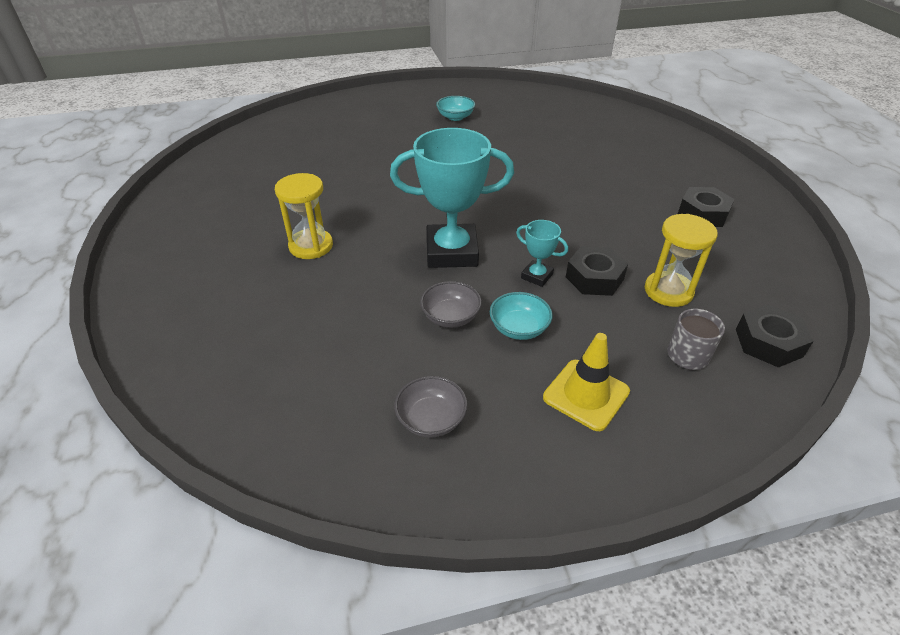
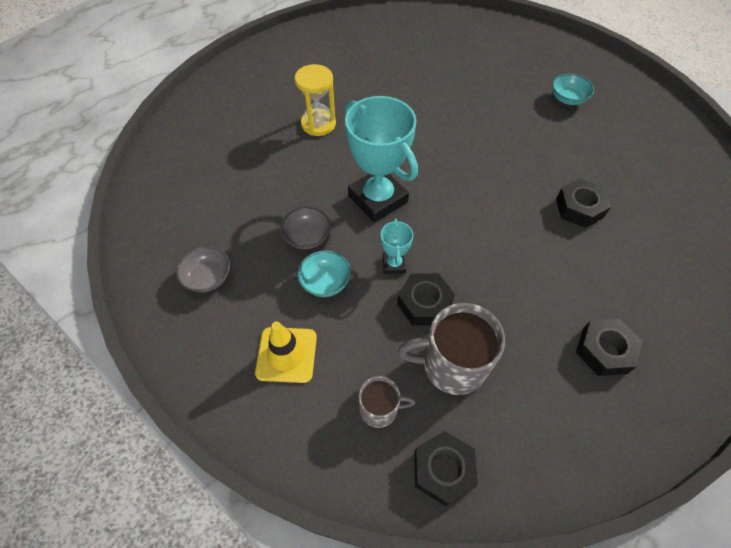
camera: 55 degrees right, 15 degrees up
(566, 163) = (579, 208): none -> black nut
(668, 291) = (452, 364): yellow hourglass -> grey mug

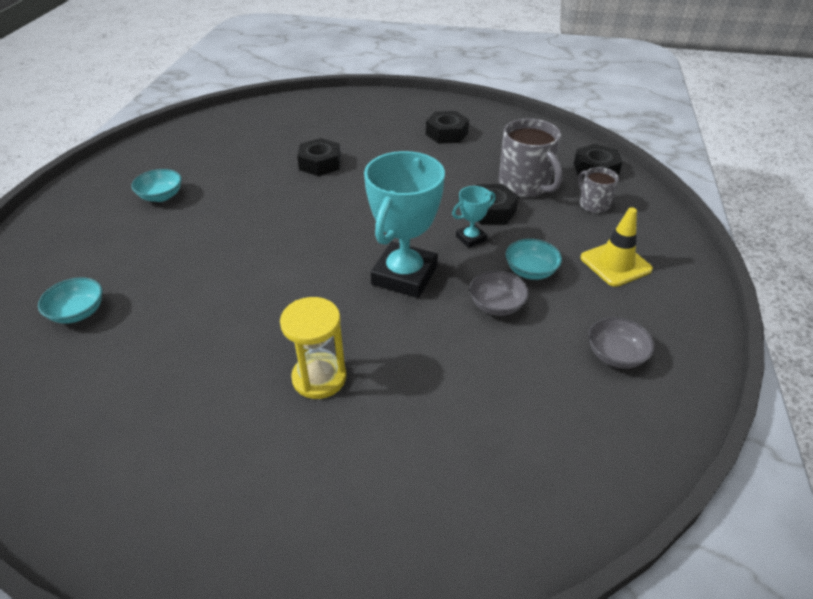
camera: 120 degrees left, 15 degrees down
(447, 47) = (78, 312): none -> turquoise bowl

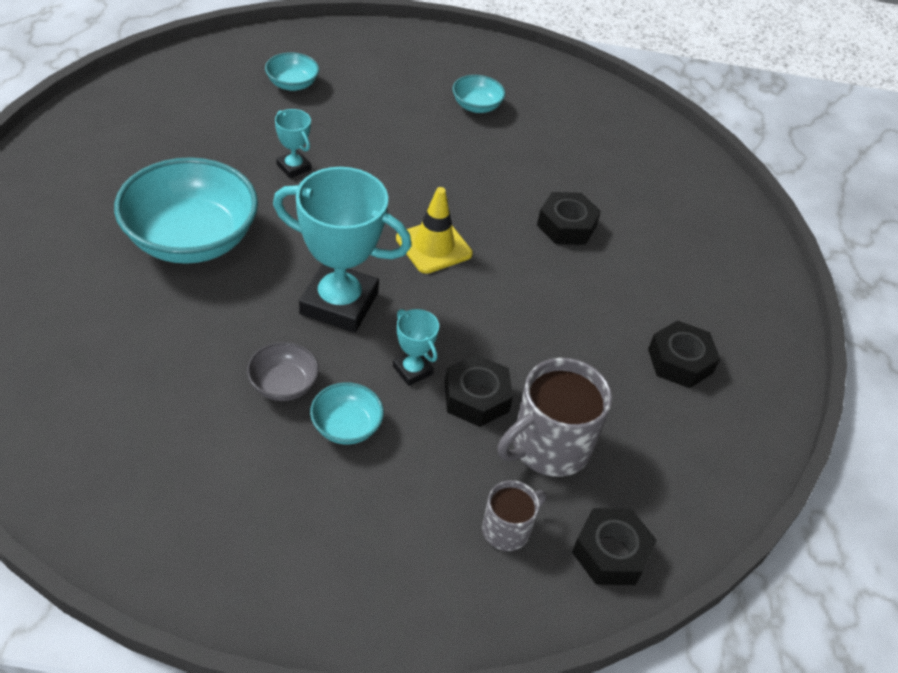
camera: 80 degrees right, 5 degrees up
(220, 307) = (293, 167): none -> turquoise trophy
(319, 377) = (191, 239): yellow hourglass -> turquoise bowl
(615, 264) = (361, 528): yellow traffic cone -> yellow traffic cone (433, 246)
(615, 355) = (188, 491): grey bowl -> none

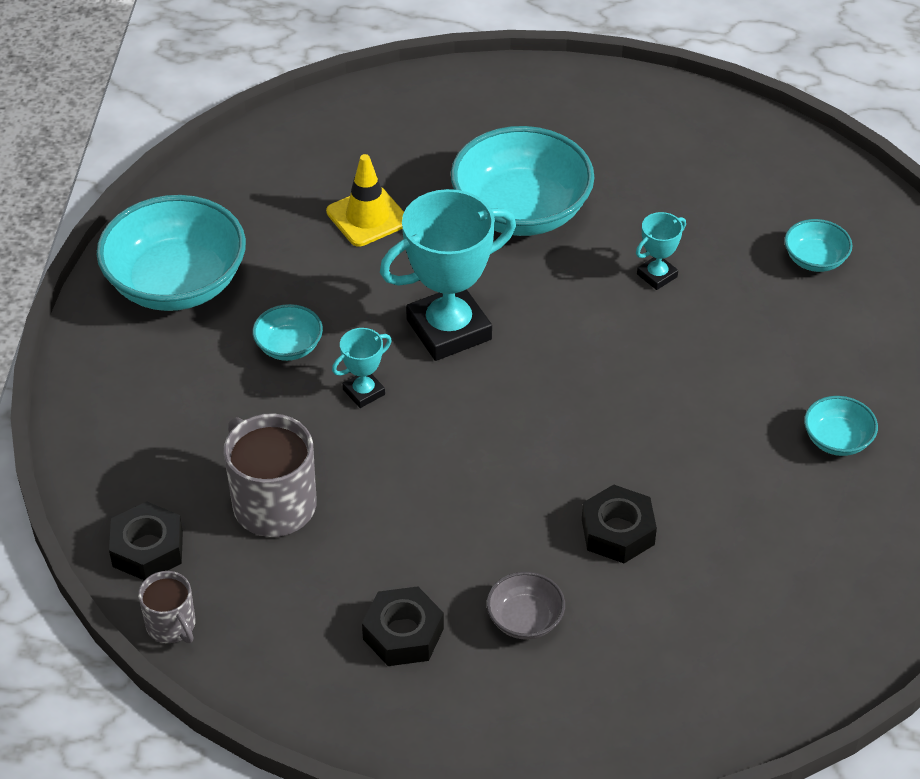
camera: 95 degrees right, 0 degrees up
(233, 529) = (176, 283): none -> turquoise bowl
(283, 384) = (336, 298): grey bowl -> grey bowl (525, 619)
(339, 303) = (449, 330): turquoise trophy -> turquoise trophy turned 45 degrees clockwise
(433, 246) = (552, 403): yellow traffic cone -> yellow traffic cone (367, 217)
(476, 397) = (332, 444): black nut -> none
(507, 529) = (174, 468): grey mug -> grey mug (171, 625)

